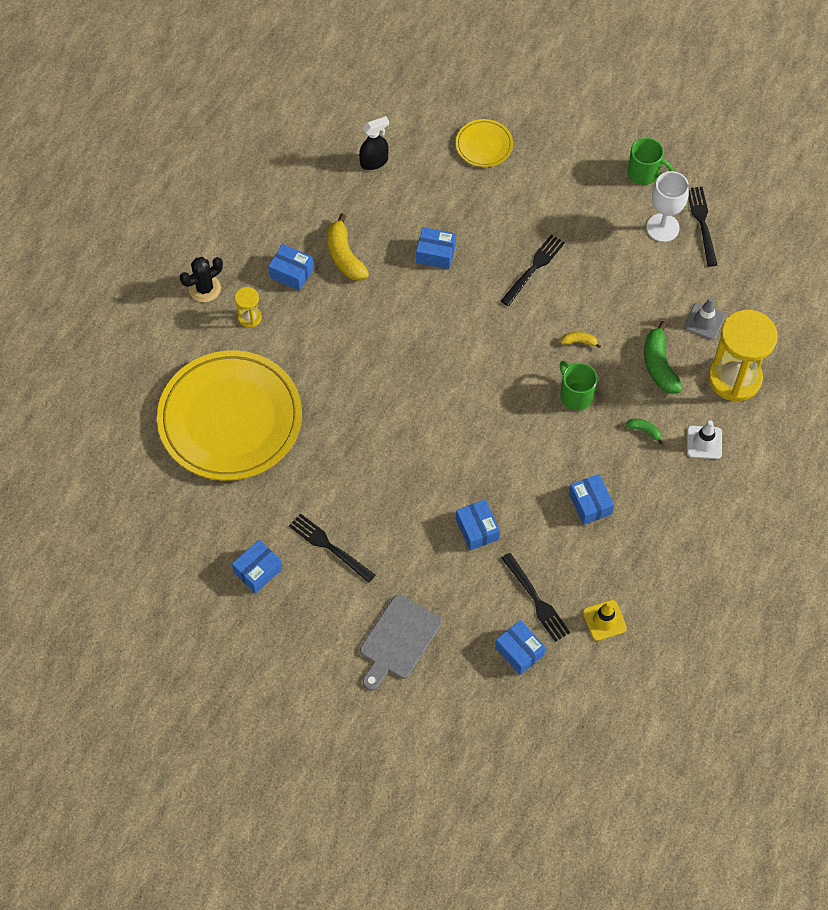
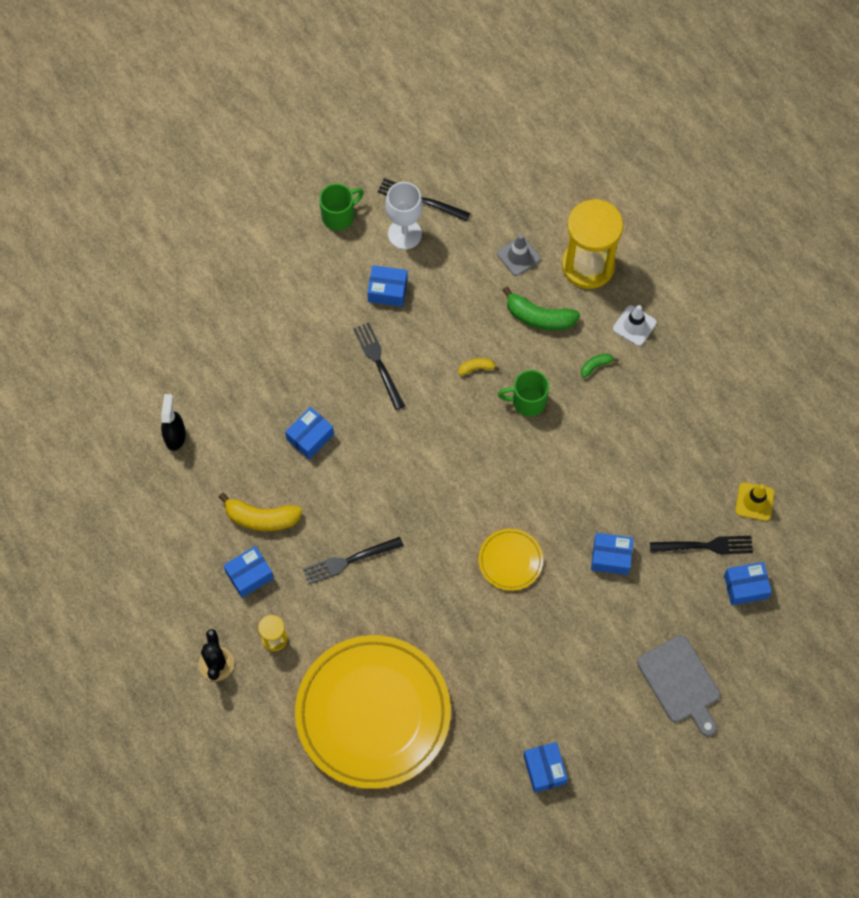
camera: 60 degrees left, 5 degrees up
(329, 546) = (555, 693): black fork -> black fork (348, 561)
(484, 145) = (221, 331): yellow plate -> yellow plate (510, 560)
(579, 342) = (476, 368): yellow banana -> yellow banana turned 45 degrees clockwise
(590, 504) = (640, 450): blue box -> blue box (387, 290)

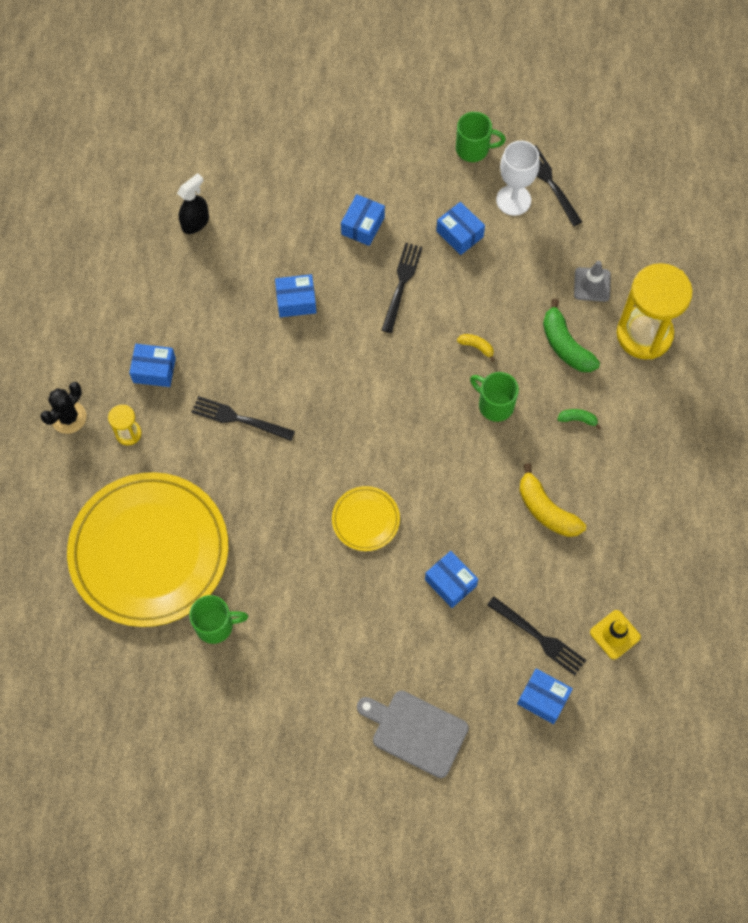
camera: 40 degrees right, 0 degrees up
(261, 518) = (203, 334): yellow banana -> yellow banana (546, 510)
(472, 726) = (216, 625): none -> green mug
(544, 769) = (241, 708): blue box -> blue box (363, 226)
(634, 325) = (640, 411): white traffic cone -> none
(680, 682) = (416, 732): grey cutting board -> grey cutting board turned 105 degrees clockwise

